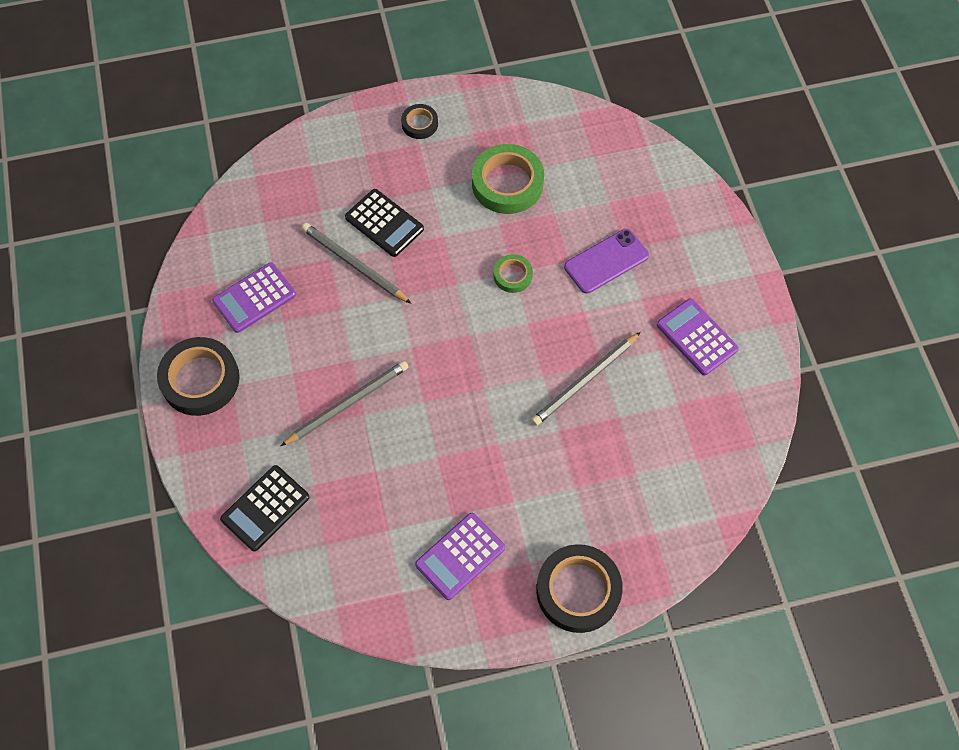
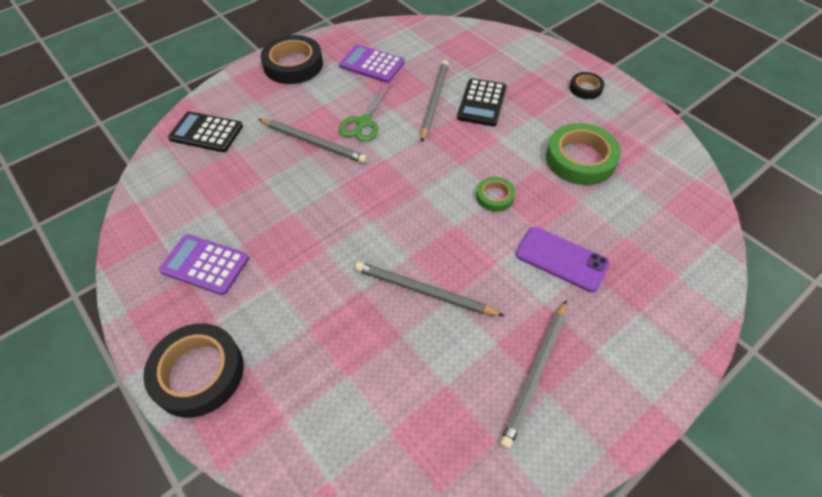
camera: 65 degrees right, 10 degrees down
(346, 344) = (363, 122): none -> green scissors
(697, 337) = (535, 373): purple calculator -> grey pencil

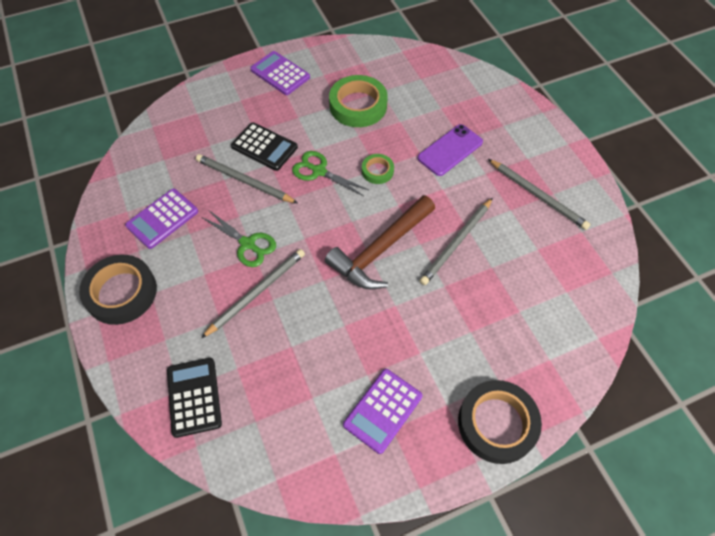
camera: 75 degrees left, 5 degrees up
(206, 132) = (194, 397): black calculator -> black calculator turned 135 degrees clockwise
(389, 222) = (380, 250): none -> brown hammer
(471, 149) = (319, 171): none -> green scissors
(585, 88) = (280, 73): black tape -> purple calculator

